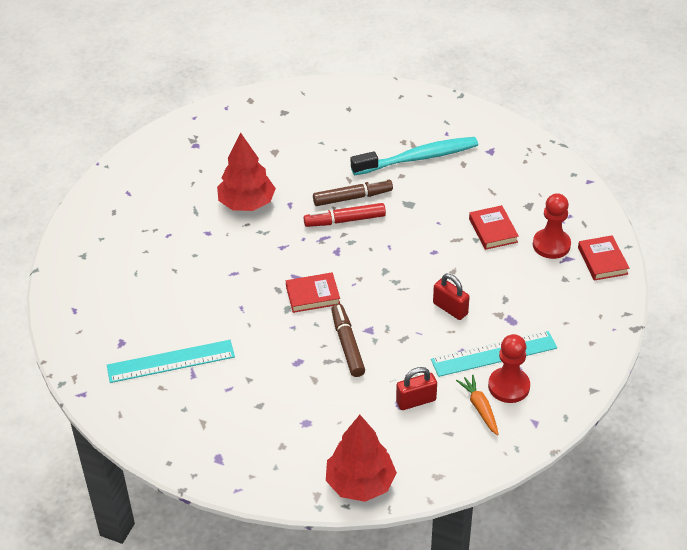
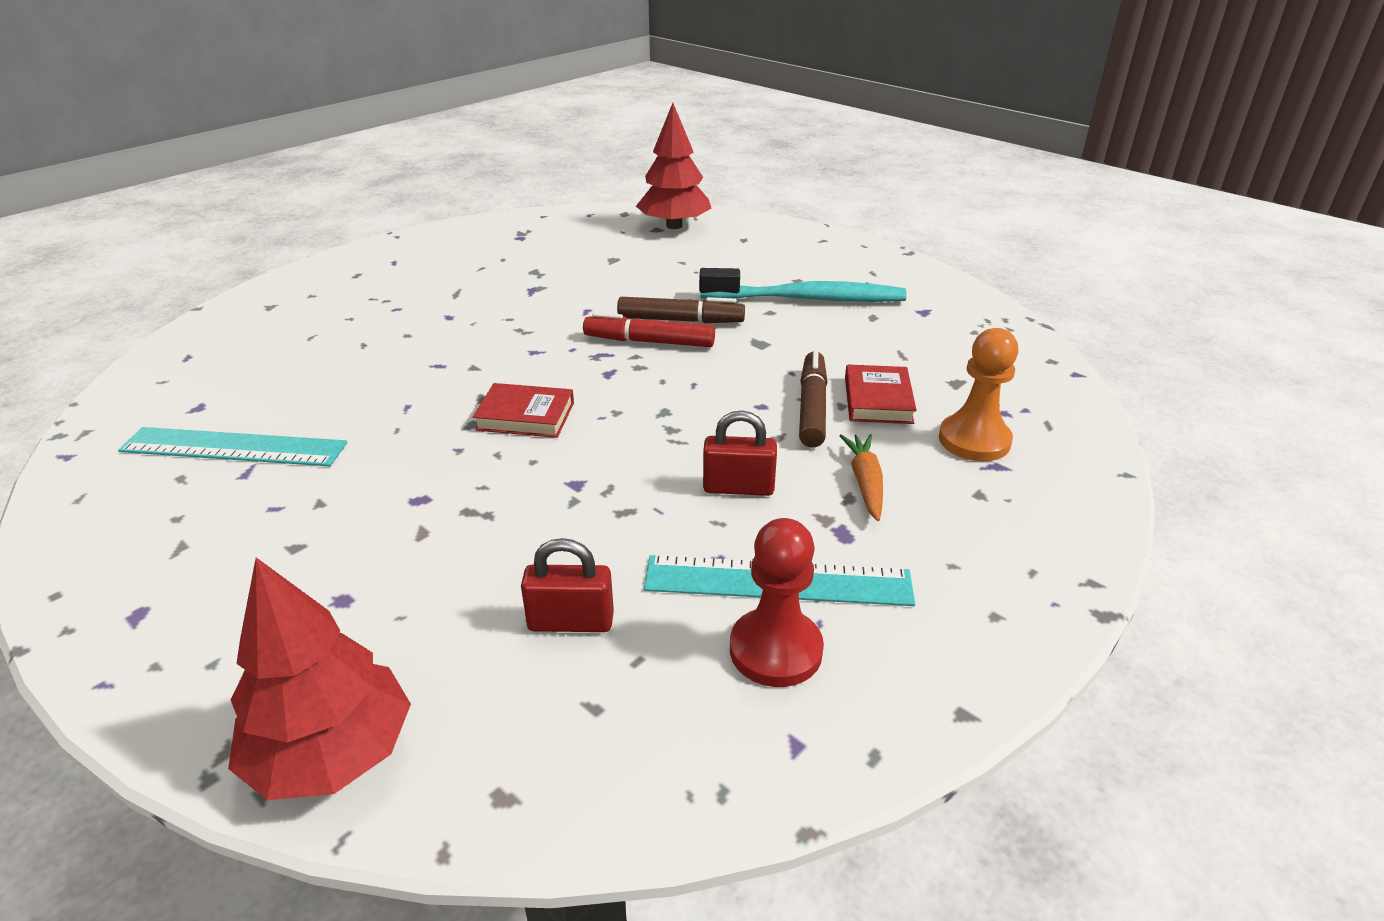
camera: 20 degrees right, 10 degrees down
(246, 203) = (529, 298): red tree -> red tree (674, 226)
(347, 345) = (521, 495): brown marker -> brown marker (812, 407)
(450, 308) = (738, 488): red padlock -> red padlock turned 60 degrees counterclockwise
(480, 408) = (690, 675): orange carrot -> orange carrot (865, 482)
(551, 245) = (974, 440): red pawn -> orange pawn
(602, 261) = (1066, 484): red book -> none

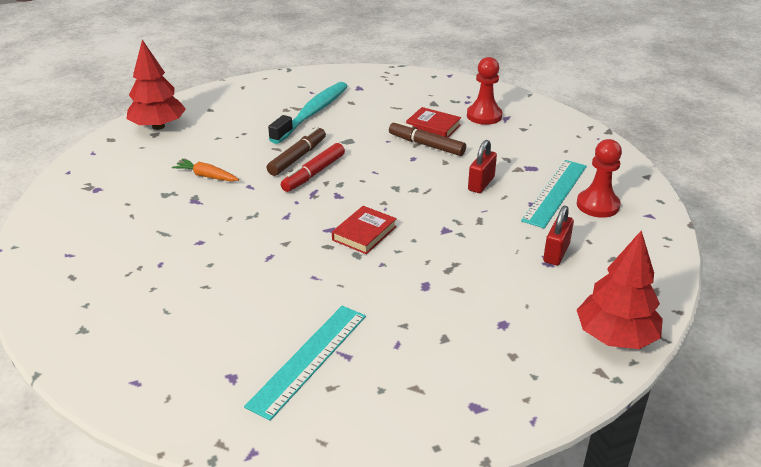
camera: 65 degrees left, 0 degrees up
(865, 482) = (498, 151): orange carrot -> orange carrot (206, 176)
(974, 440) = (484, 116): orange pawn -> red pawn

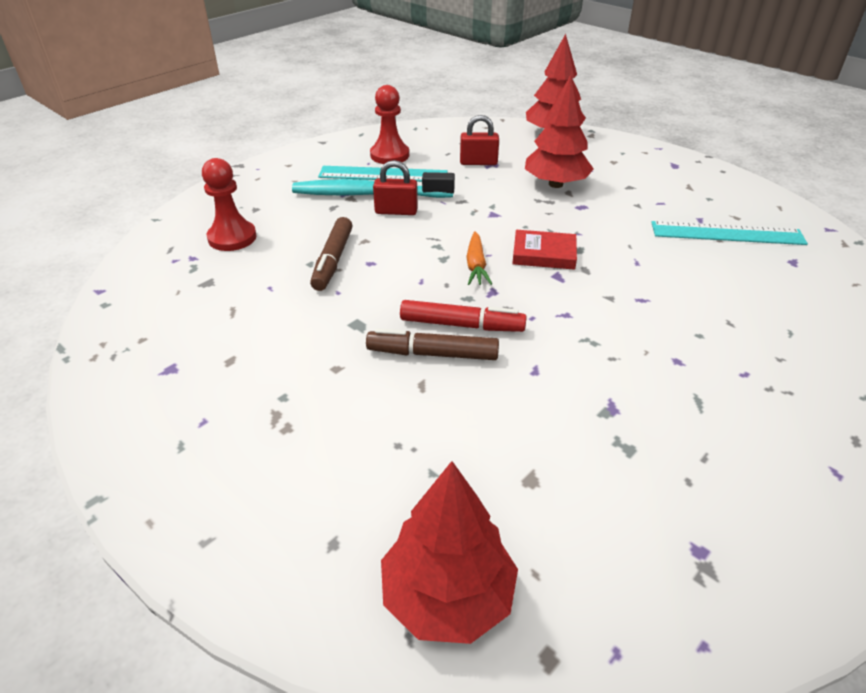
camera: 115 degrees left, 5 degrees up
(206, 176) = (550, 425): orange carrot -> orange carrot (476, 265)
(312, 113) = (287, 389): turquoise toothbrush -> turquoise toothbrush (368, 194)
(433, 127) = (280, 266): red book -> none
(479, 286) = (556, 184): none -> red tree

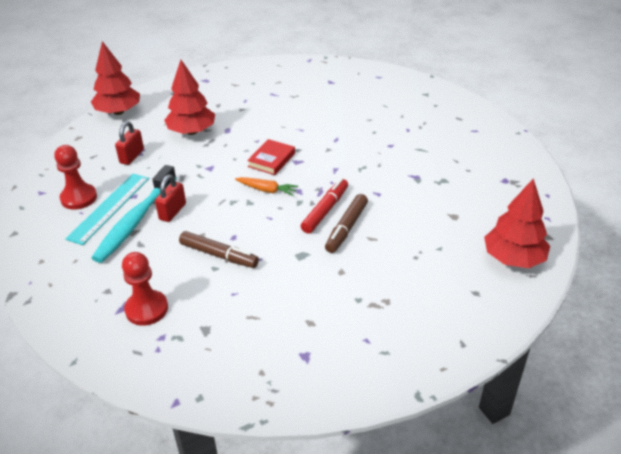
camera: 70 degrees left, 0 degrees up
(727, 233) = (292, 91): turquoise ruler -> none

